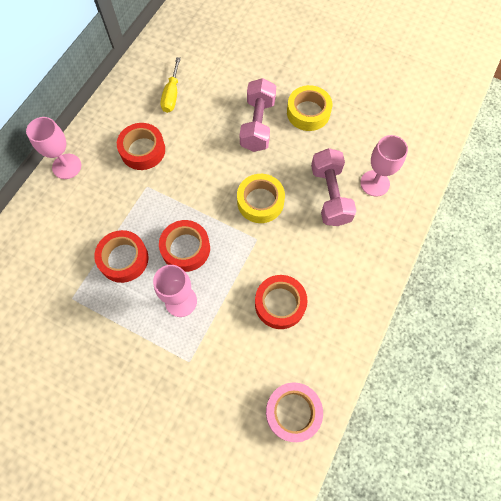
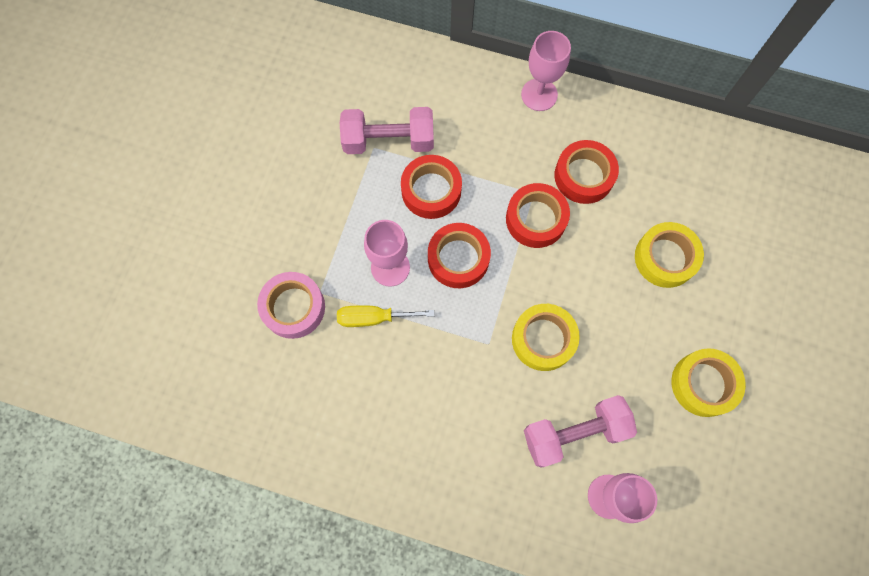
camera: 80 degrees right, 5 degrees up
(172, 95) = (679, 192): yellow screwdriver -> yellow screwdriver (373, 318)
(217, 114) = (665, 258): none -> yellow tape
(257, 124) = (663, 315): pink dumbbell -> pink dumbbell (388, 141)
(280, 304) = (406, 387): red tape -> red tape (536, 219)
(293, 412) = (277, 422): pink tape -> pink tape (293, 307)

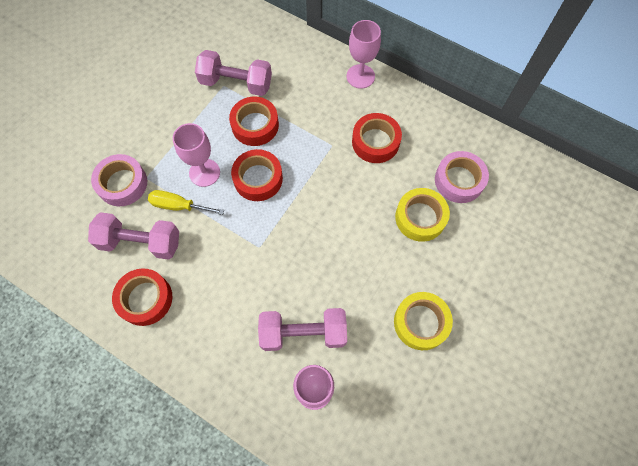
camera: 15 degrees right, 5 degrees down
(343, 375) = (140, 242): none -> pink dumbbell
(536, 219) = (327, 164): red tape -> red tape (145, 299)
(543, 339) = (303, 254): yellow tape -> none
(696, 200) = (459, 180): none -> pink tape

